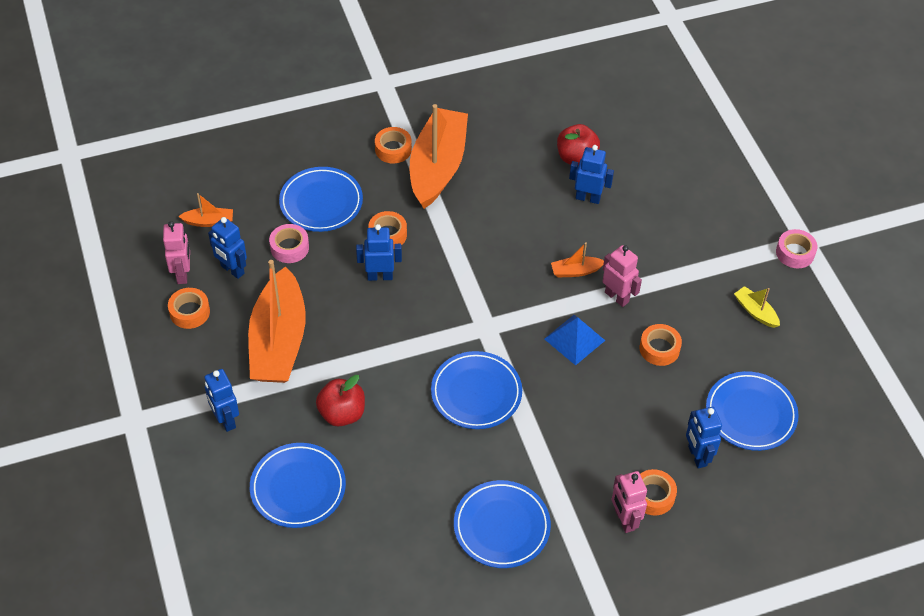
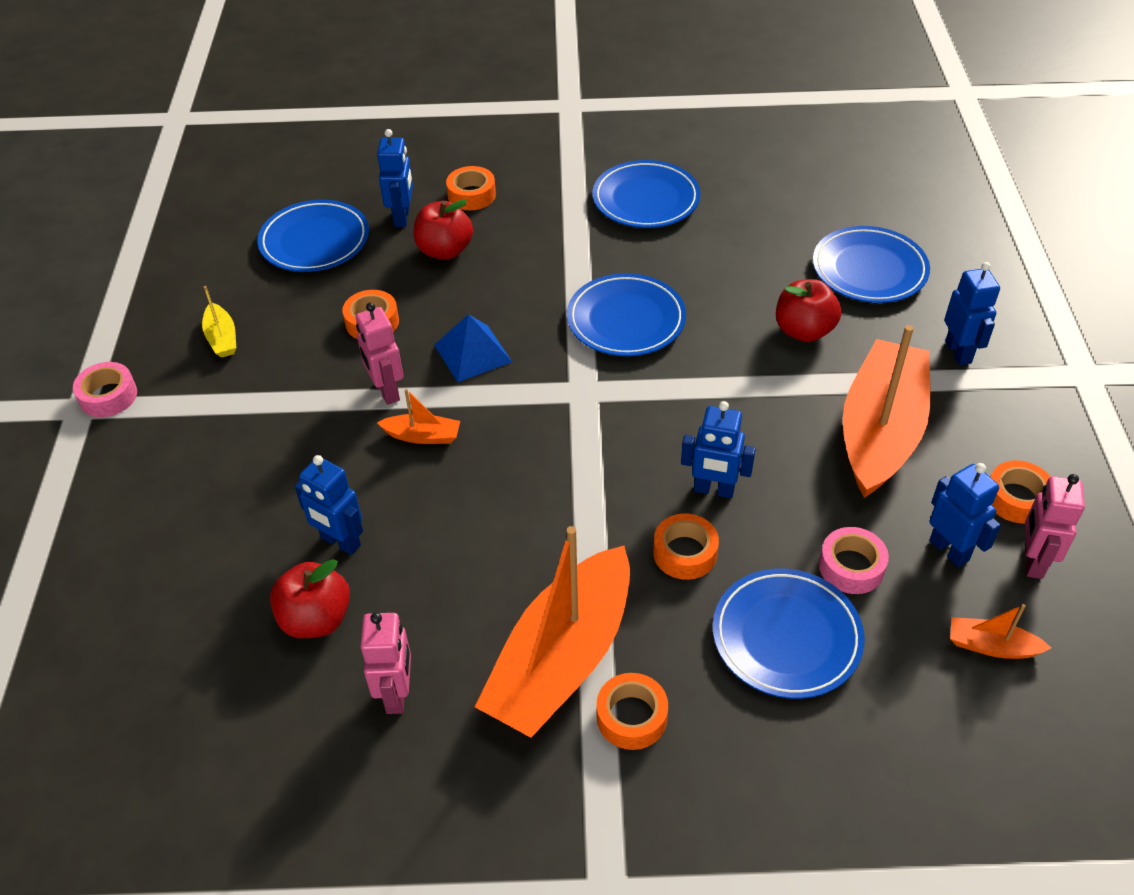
camera: 160 degrees left, 5 degrees down
(624, 520) = (514, 183): pink robot -> pink robot (397, 694)
(643, 428) = (445, 250): none -> red apple

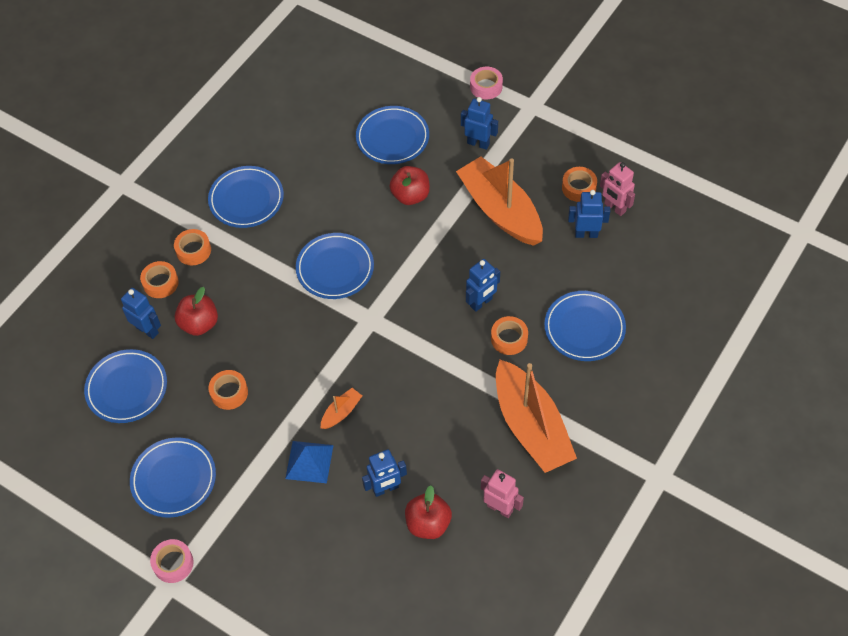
camera: 55 degrees left, 10 degrees up
(222, 338) = (174, 479): yellow boat -> blue plate
(386, 391) = (292, 413): pink robot -> none
(473, 353) = (298, 355): blue pyramid -> blue pyramid (309, 461)
(631, 717) = (581, 416): orange tape -> orange tape (193, 250)
(851, 567) = (566, 277): pink tape -> pink tape (486, 87)
(991, 646) = (644, 255): orange boat -> none

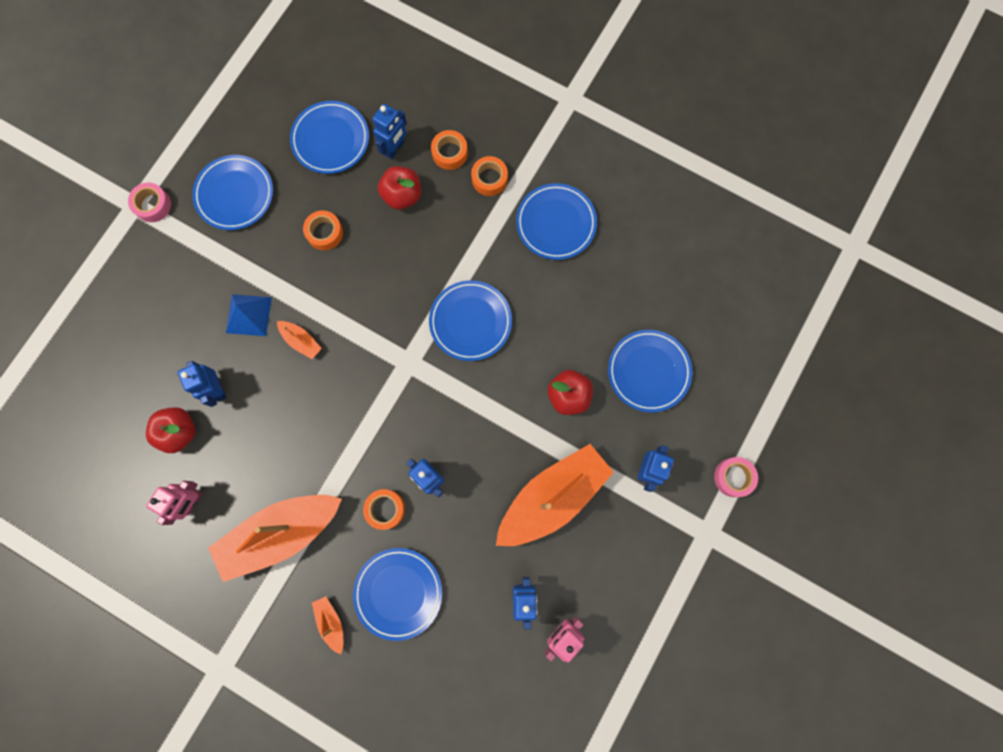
camera: 85 degrees right, 20 degrees up
(579, 188) = (588, 590): orange tape -> none
(612, 382) = (331, 622): none -> orange boat

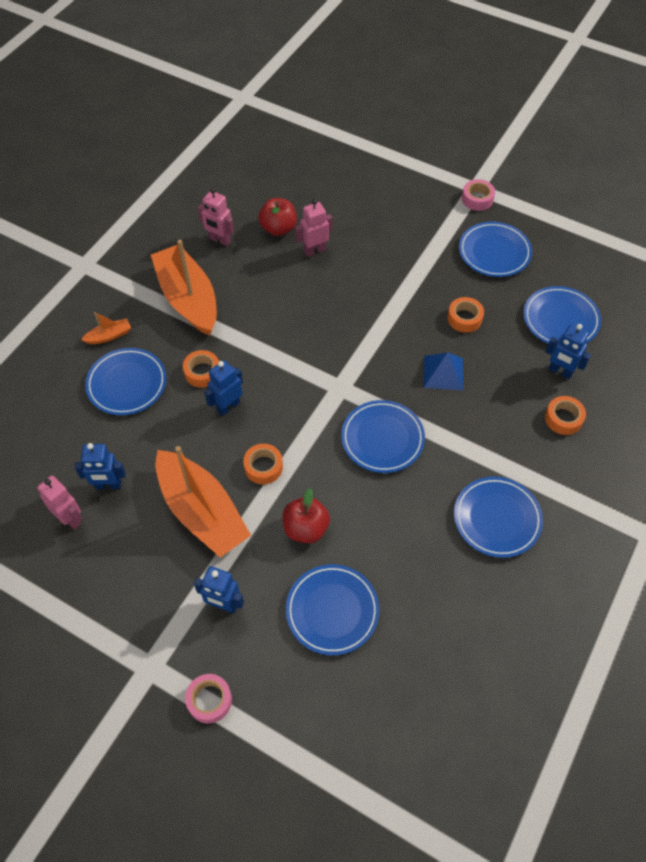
camera: 90 degrees right, 20 degrees down
(217, 389) = (314, 250): blue robot -> pink robot
(249, 315) = (381, 267): blue pyramid -> blue pyramid (443, 373)
(301, 341) = (359, 305): orange boat -> none
(402, 196) = (510, 379): red apple -> none
(489, 179) = (539, 455): orange tape -> orange tape (263, 467)

